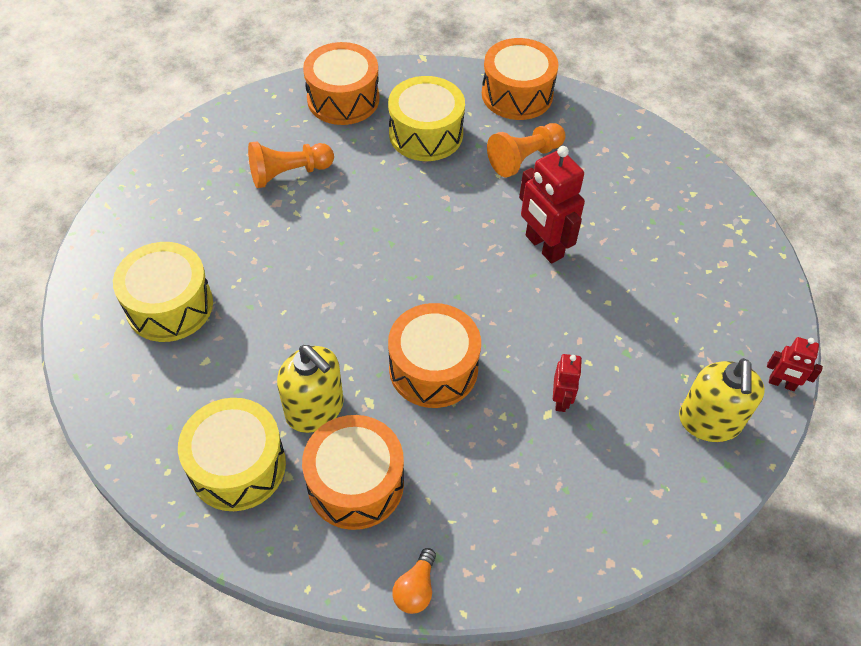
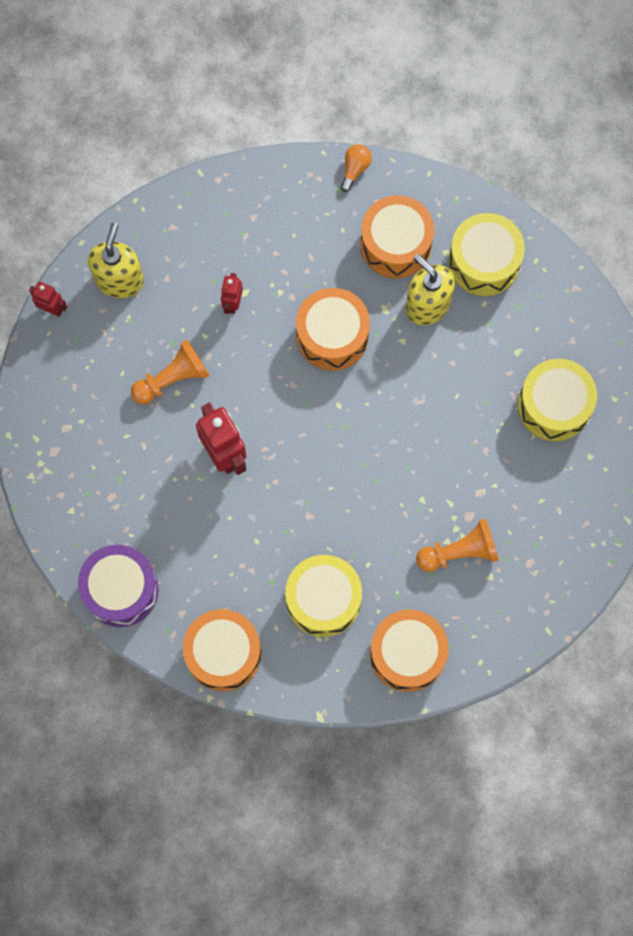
camera: 175 degrees left, 20 degrees up
(524, 158) = (227, 562): orange pawn -> orange pawn (172, 379)
(625, 135) = (121, 589): none -> purple drum

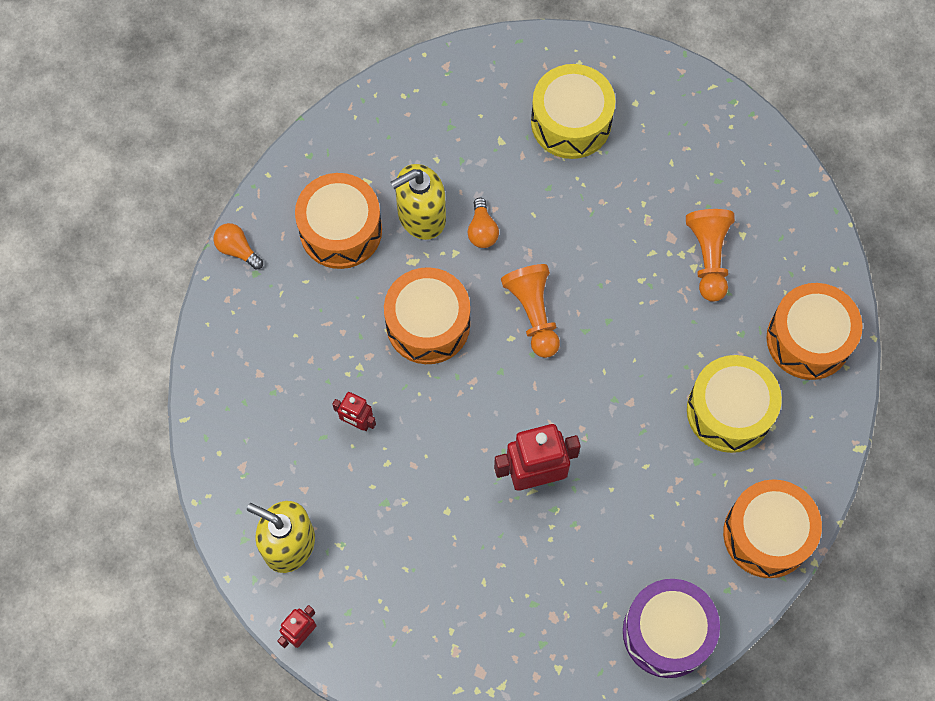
camera: 75 degrees left, 5 degrees down
(172, 379) = (429, 512): orange pawn -> orange pawn (533, 313)
(429, 357) = (482, 230): none -> orange light bulb
(484, 262) = (389, 146): yellow drum -> none

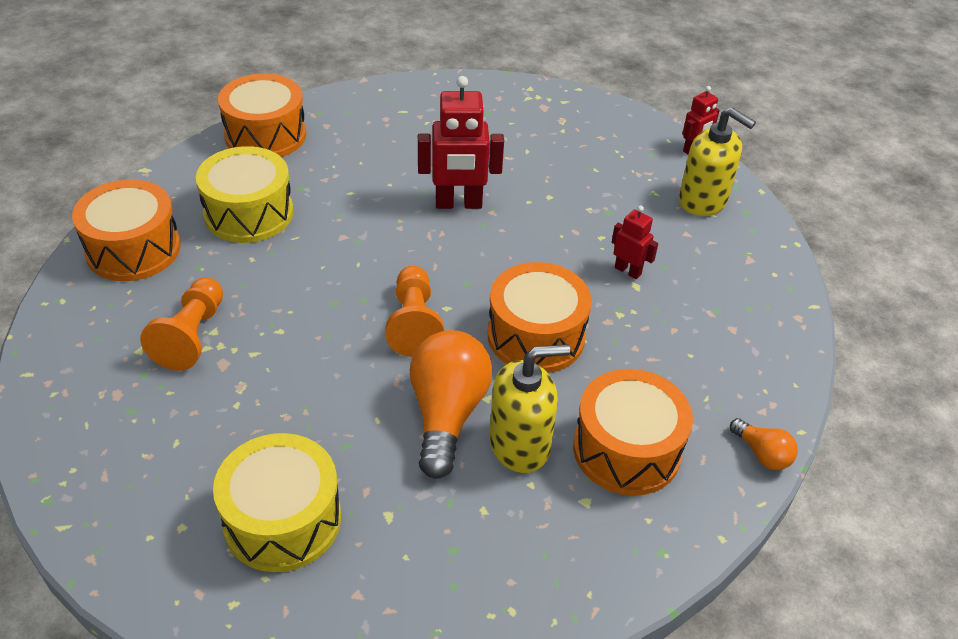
camera: 170 degrees left, 25 degrees down
(482, 230) = (447, 414): orange light bulb -> orange light bulb, size x2.05
(667, 632) = (381, 100): purple drum -> none

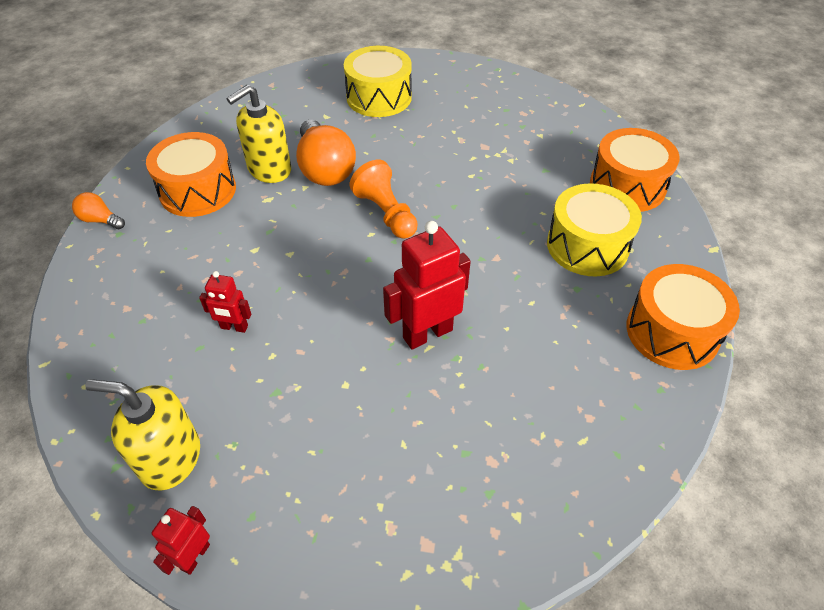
camera: 155 degrees right, 5 degrees up
(192, 336) = (520, 152): orange pawn -> none
(536, 336) = (291, 238): orange drum -> none

